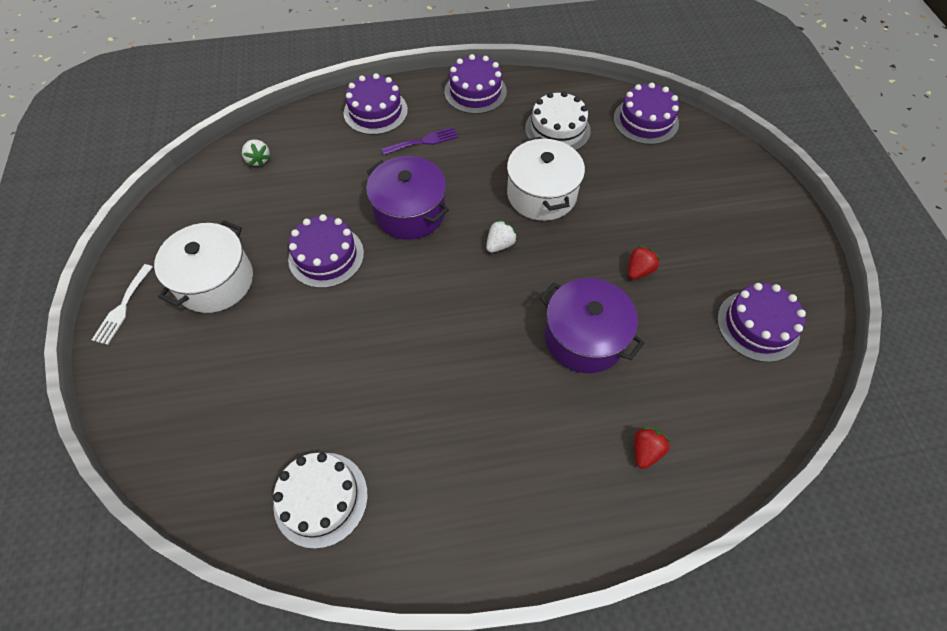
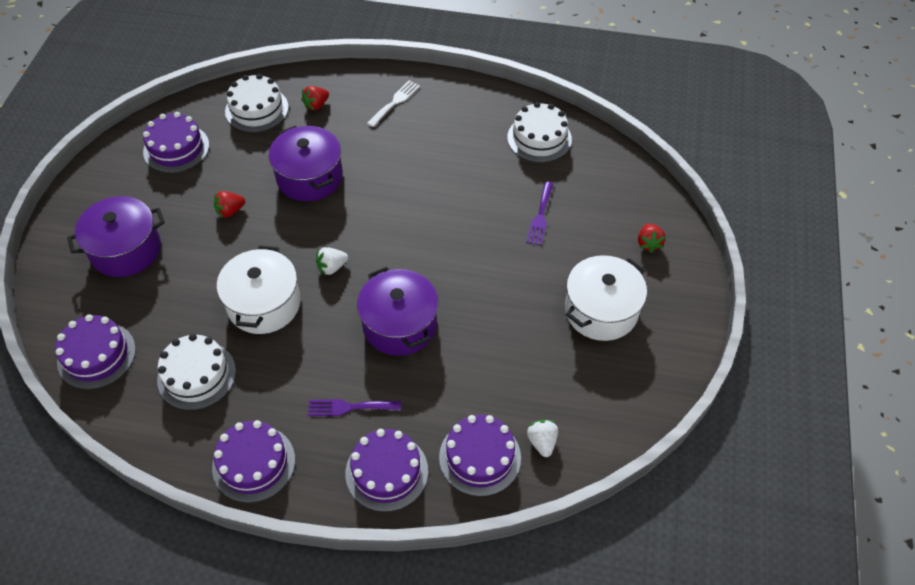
camera: 160 degrees left, 5 degrees down
(122, 307) = (687, 311): white fork -> white fork (395, 102)
(162, 376) = (648, 243): none -> red strawberry
(297, 372) = (540, 216): none -> purple fork
(326, 256) = (494, 304): purple cake -> purple cake (480, 457)
(702, 203) = (126, 250): none -> purple pot
(714, 416) = (257, 109): none -> white cake

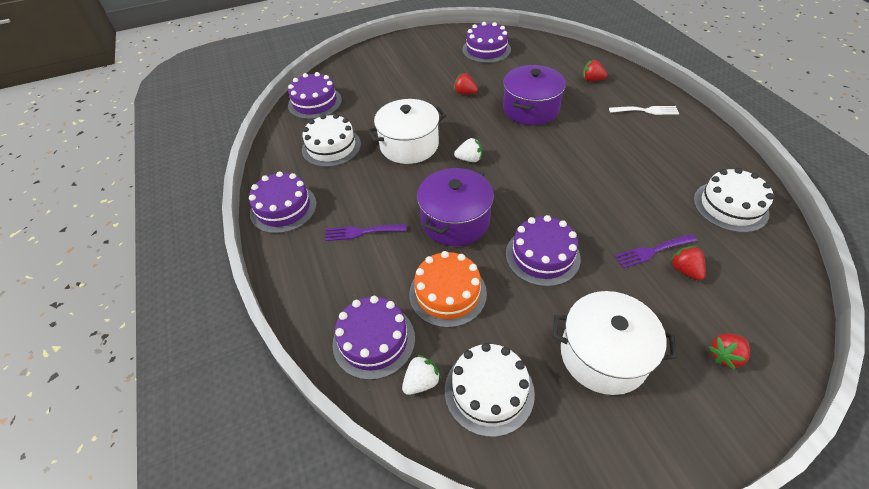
camera: 60 degrees right, 5 degrees down
(126, 250) = (395, 73): purple pot -> none
(257, 109) = (554, 60): white cake -> white cake (489, 391)
(332, 267) = (469, 159): white strawberry -> white strawberry turned 150 degrees clockwise
(349, 407) = (361, 232): purple fork -> purple fork turned 60 degrees counterclockwise
(386, 472) = (321, 284): purple cake -> purple cake (542, 256)
(474, 377) = (447, 293): none -> orange cake
(571, 211) = (685, 270): none -> red strawberry

